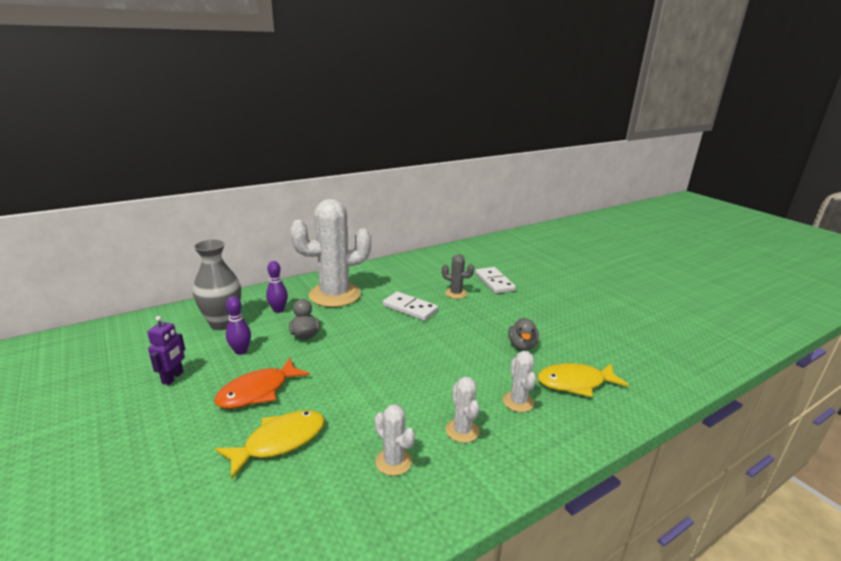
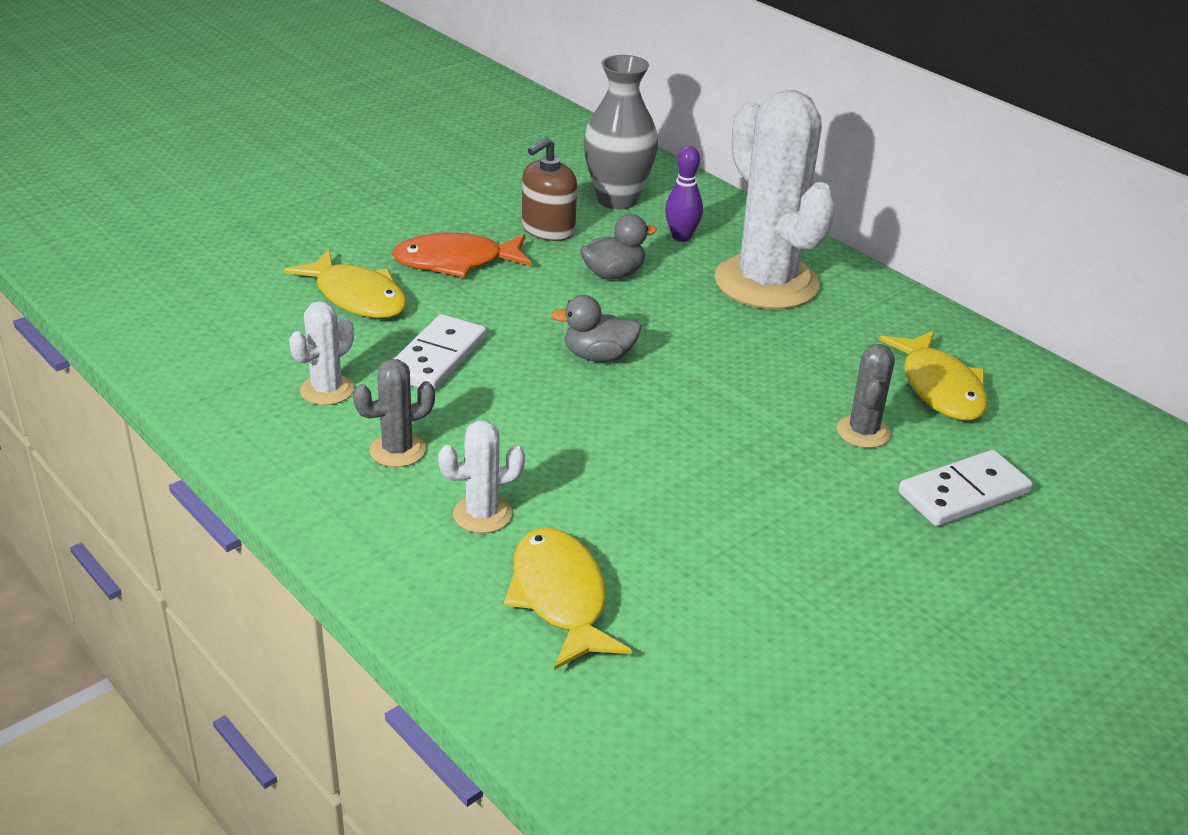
camera: 80 degrees right, 10 degrees up
(173, 378) = (470, 196): purple robot -> none
(241, 351) = (548, 229): purple bowling pin -> brown soap dispenser
(258, 391) = (455, 262): orange fish -> orange fish turned 45 degrees counterclockwise
(410, 308) = (760, 373): white domino -> white domino (436, 357)
(428, 274) = (940, 388): none -> yellow fish
(462, 430) = (397, 450): white cactus -> grey cactus
(522, 346) = (675, 528): grey duck -> grey duck (598, 356)

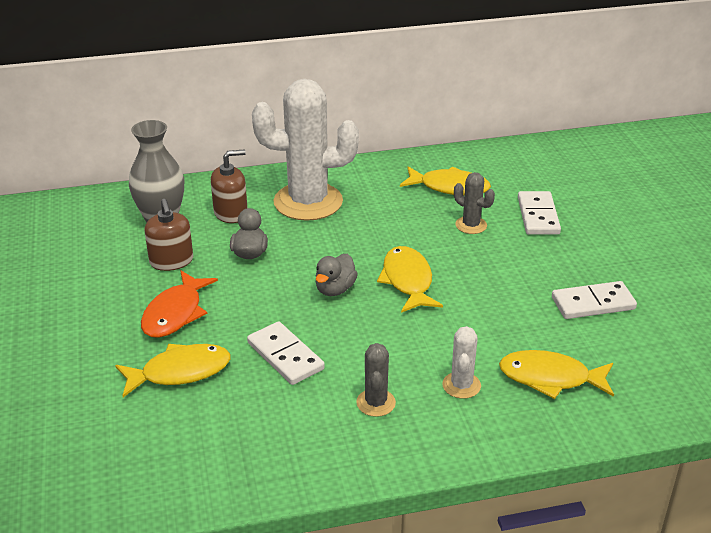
camera: 60 degrees left, 0 degrees up
(327, 390) = (285, 417): white cactus -> none
(671, 409) = (407, 281): none -> yellow fish
(681, 237) = (231, 213): purple bowling pin -> brown soap dispenser
(783, 605) = (593, 303): none -> white domino

